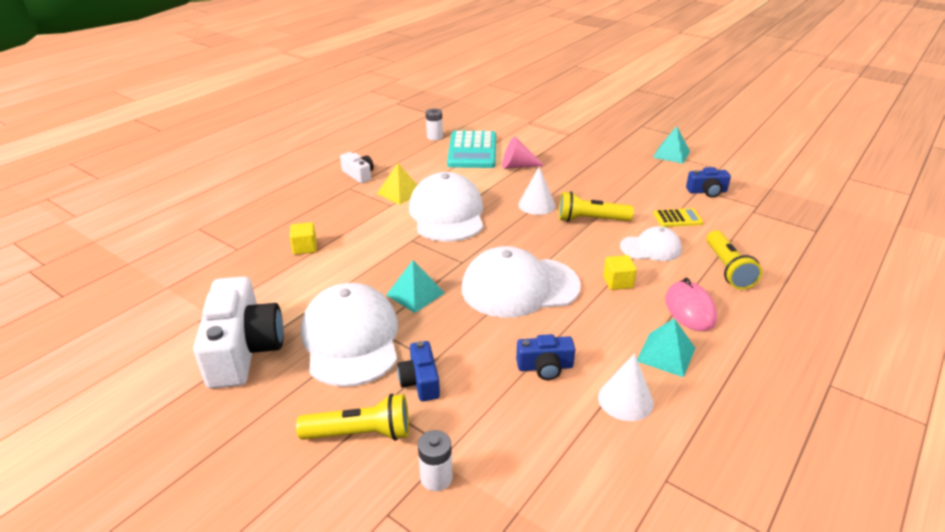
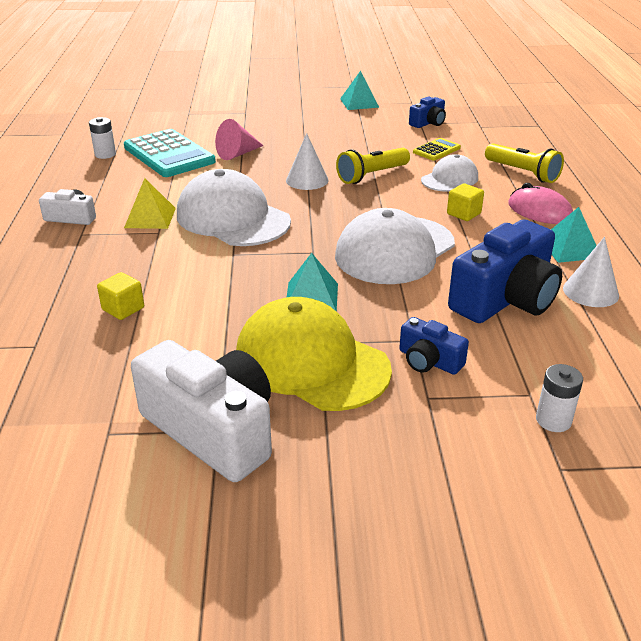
camera: 40 degrees left, 0 degrees up
(351, 339) = (311, 362): white cap -> yellow cap
(360, 434) = (445, 428): yellow flashlight -> none
(545, 367) = (505, 298): blue camera -> blue camera, size x2.00

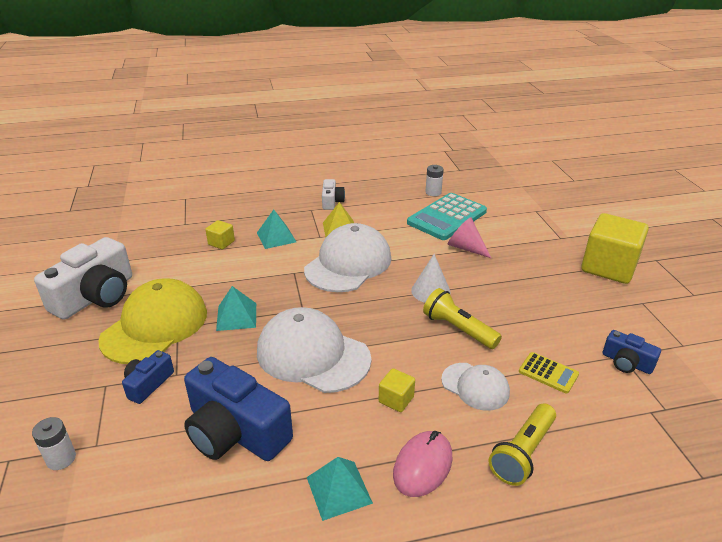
camera: 80 degrees right, 0 degrees up
(303, 104) = (608, 267): none -> yellow cube
(359, 103) = (645, 304): turquoise pyramid -> turquoise pyramid (276, 237)
(590, 291) = (249, 502): white cone -> none

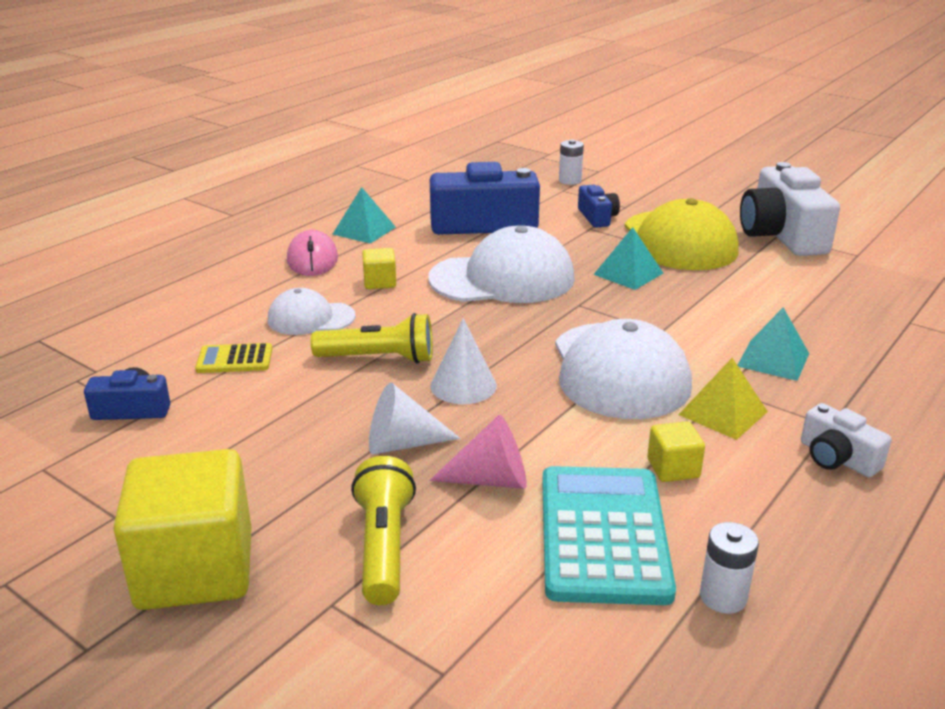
camera: 140 degrees right, 5 degrees down
(221, 243) = (811, 322): yellow cube -> yellow cube (673, 468)
(489, 277) = (402, 444): none -> white cone
(522, 453) = (229, 294): yellow flashlight -> yellow flashlight (384, 546)

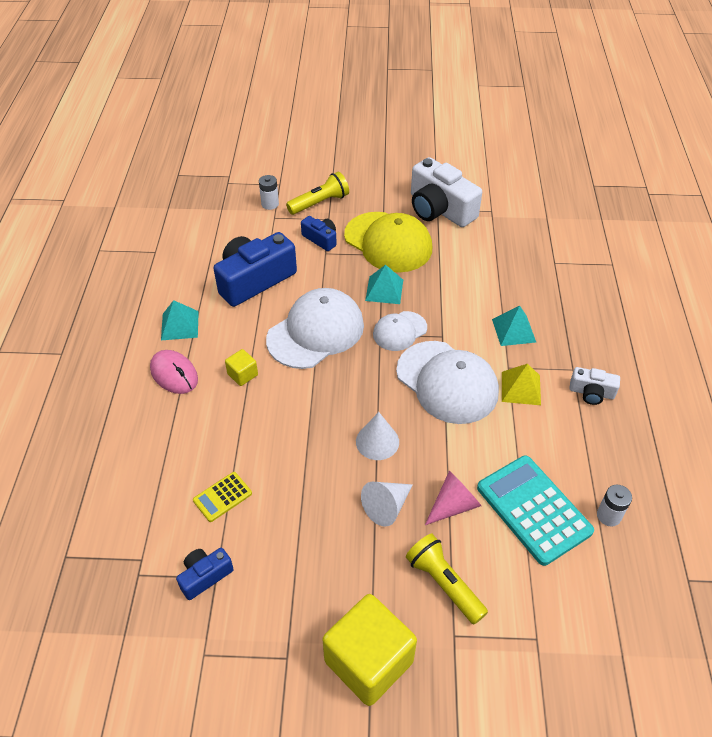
camera: 35 degrees left, 20 degrees up
(311, 318) = (232, 433): white cap -> white cap (399, 331)
(379, 359) = (309, 446): yellow flashlight -> yellow flashlight (320, 203)
(673, 468) = (529, 444): yellow cube -> none

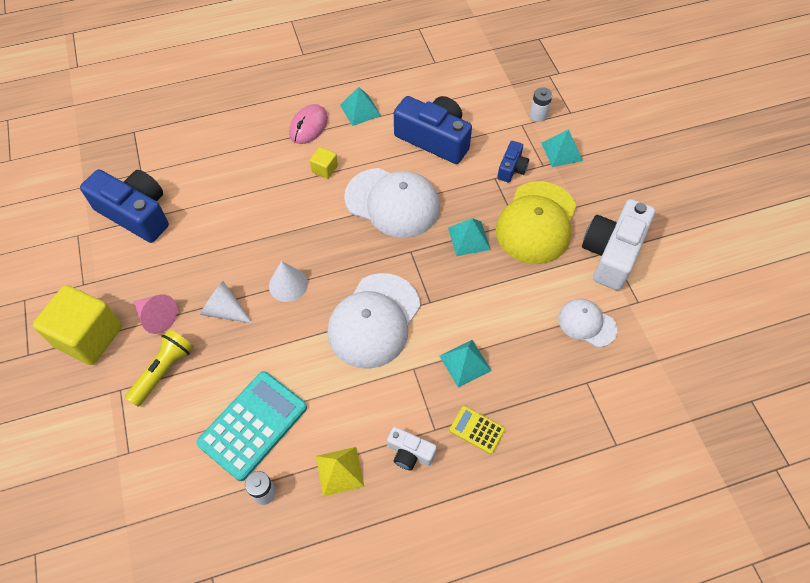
camera: 70 degrees right, 10 degrees up
(205, 576) = (136, 213): blue camera -> blue camera, size x2.00
(222, 497) = (204, 199): yellow calculator -> yellow calculator (477, 430)
(320, 203) = (562, 151): yellow flashlight -> turquoise pyramid
(399, 331) = (421, 265): white cap -> white cap (587, 323)
(453, 505) = (240, 359): pink cone -> pink cone (156, 317)
(520, 388) = (391, 385): yellow pyramid -> yellow pyramid (339, 471)
(591, 392) = (410, 453): white camera -> white camera turned 60 degrees counterclockwise

